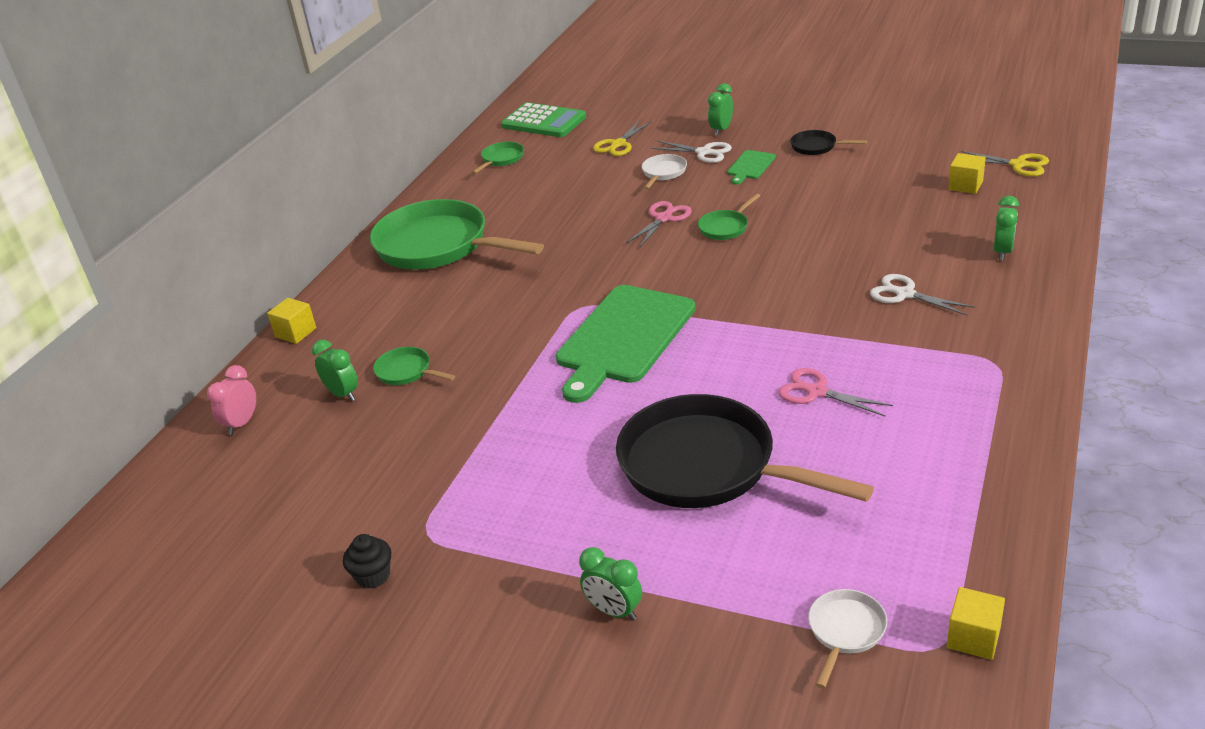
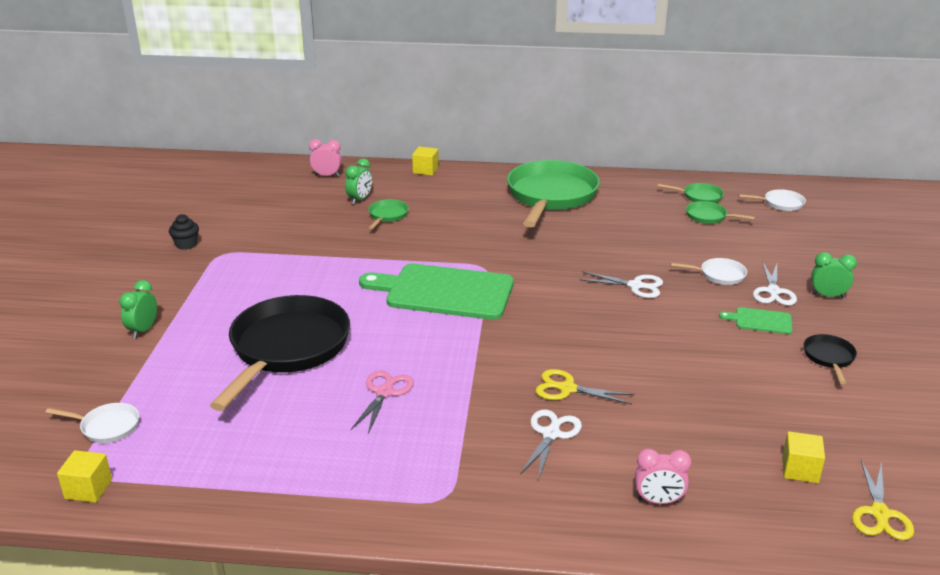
camera: 70 degrees right, 5 degrees down
(544, 122) = (780, 204): green calculator -> white pan
(618, 144) = (761, 245): yellow scissors -> yellow scissors (567, 389)
(663, 218) = (635, 286): pink scissors -> white scissors
(725, 227) = (634, 319): green pan -> green pan (709, 216)
(1002, 252) = (658, 501): green clock -> pink clock

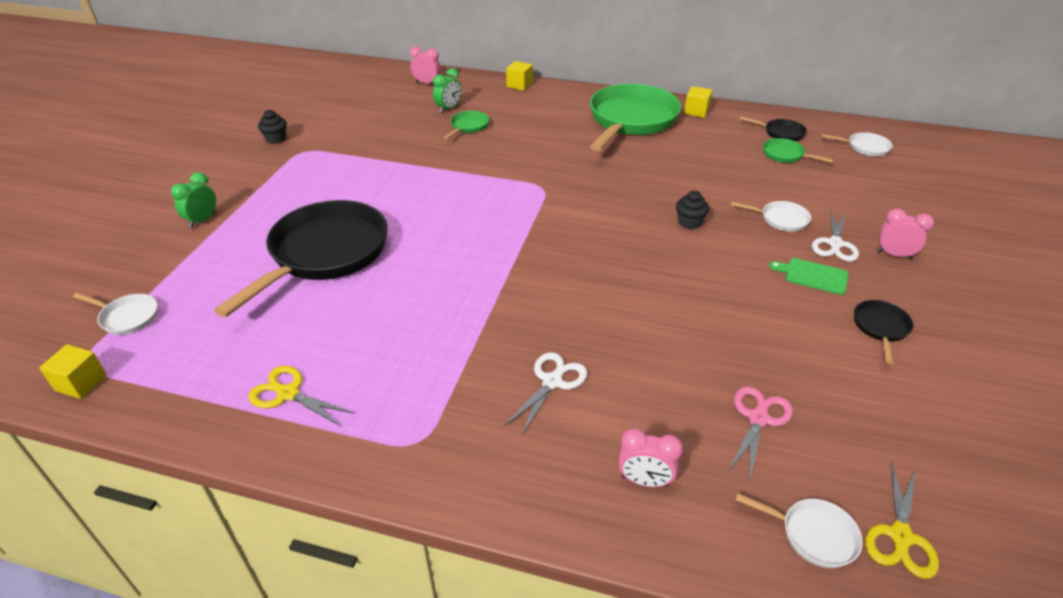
camera: 10 degrees right, 10 degrees up
(384, 392) = (400, 312): pink scissors -> pink scissors (758, 419)
(444, 292) = (496, 210): green cutting board -> none
(567, 389) = (585, 331): yellow scissors -> yellow scissors (288, 394)
(635, 286) = (689, 222): white scissors -> black cupcake
(699, 197) = (781, 133): green pan -> black pan
(800, 469) = (816, 463): yellow cube -> yellow cube (696, 111)
(810, 522) = (813, 535): none -> white pan
(827, 296) = (894, 255): green clock -> pink clock

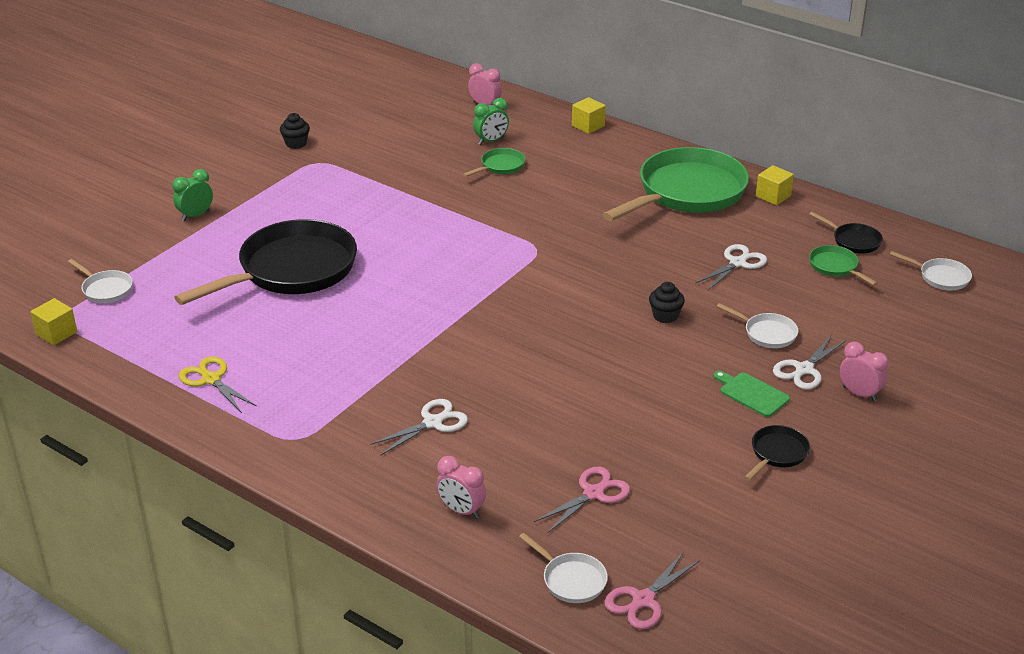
camera: 20 degrees right, 5 degrees down
(711, 167) = (737, 263): none -> white scissors
(900, 536) = (643, 600): yellow scissors -> pink scissors

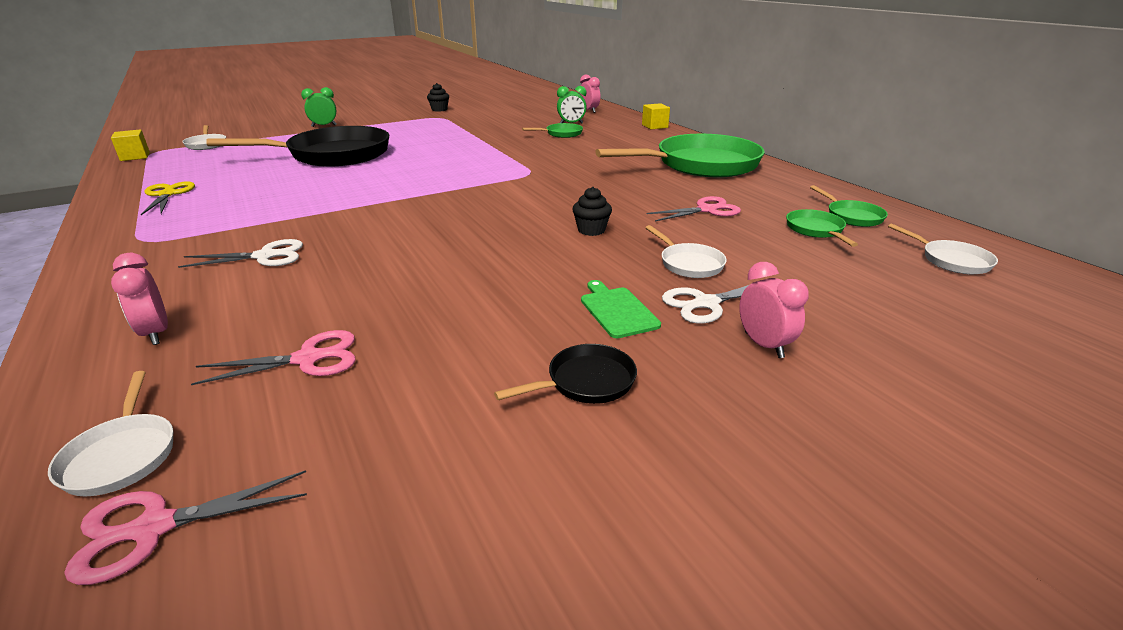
camera: 25 degrees right, 5 degrees down
(737, 263) = (706, 210): white scissors -> pink scissors
(773, 196) = (784, 178): yellow cube -> none
(853, 241) = (851, 216): black pan -> green pan

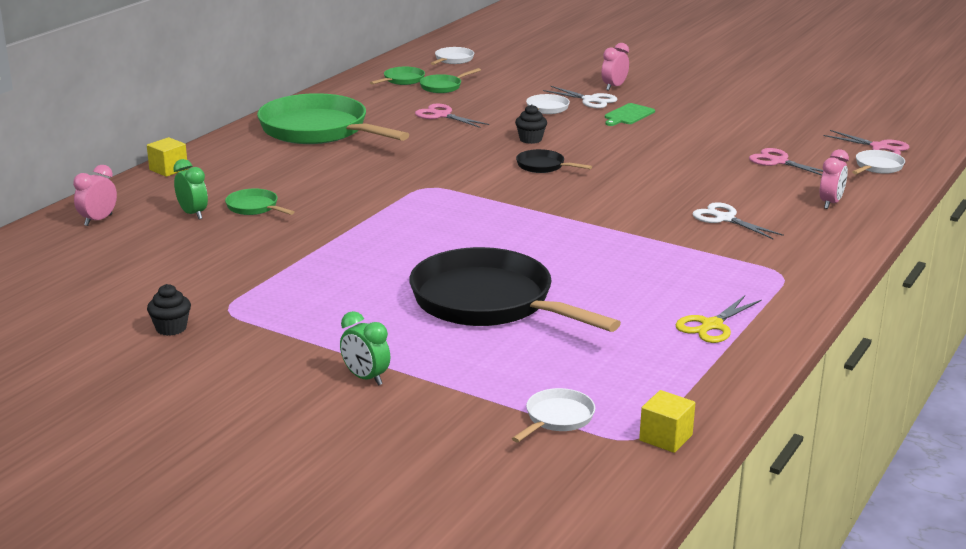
camera: 120 degrees left, 5 degrees down
(586, 382) = (697, 110): black pan -> black pan (543, 166)

